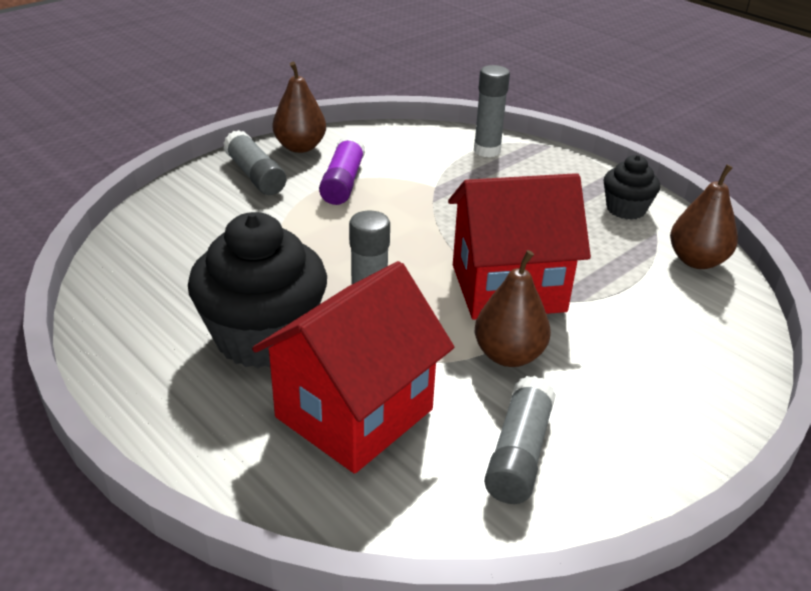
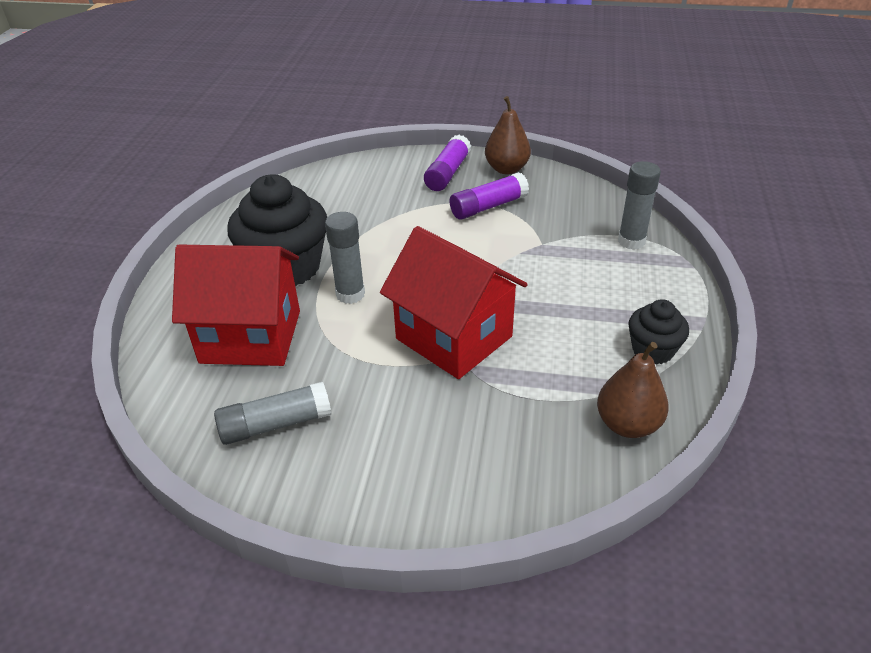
camera: 55 degrees right, 5 degrees up
(255, 175) = (447, 173): grey glue stick -> purple glue stick
(508, 355) = (374, 374): brown pear -> none

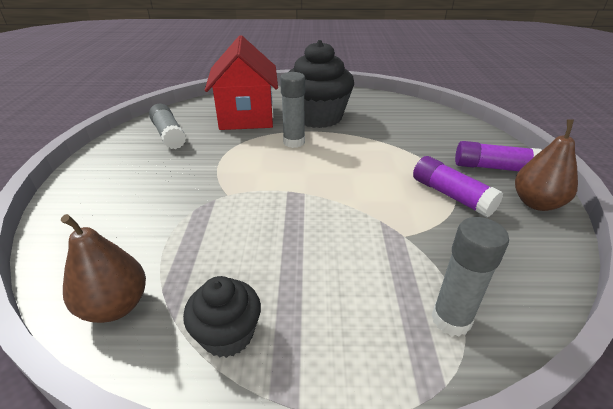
camera: 80 degrees right, 5 degrees down
(454, 337) = (247, 190): red house -> none

